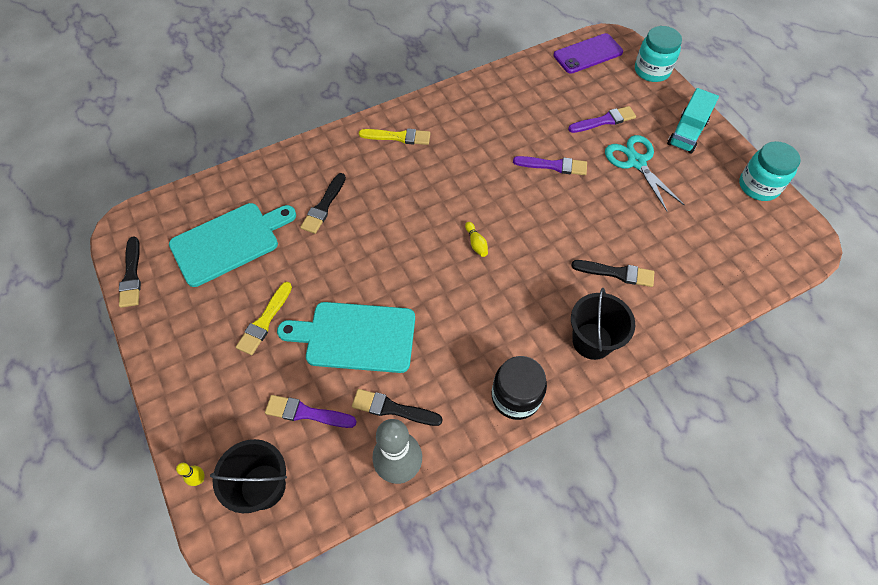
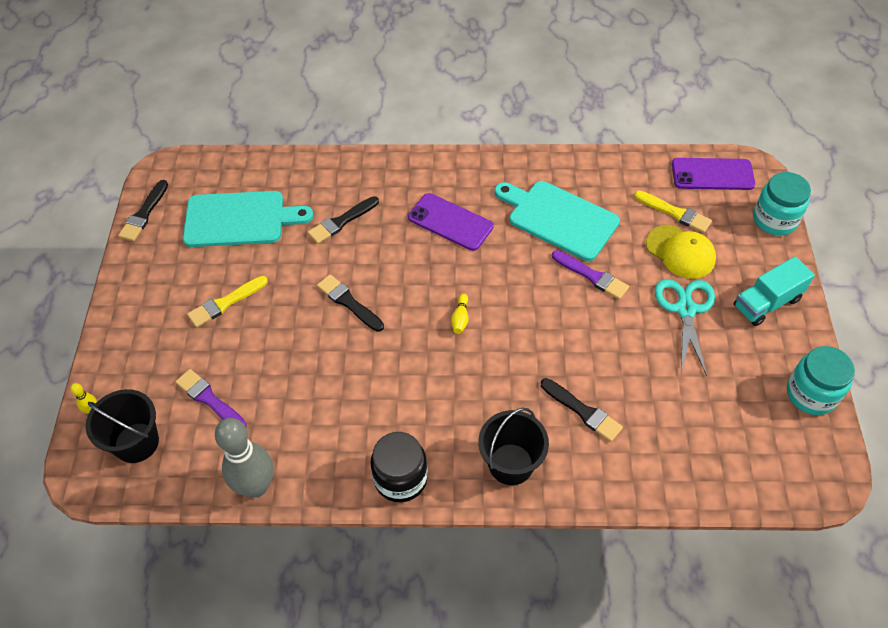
camera: 30 degrees right, 5 degrees down
(356, 337) = (293, 353): turquoise cutting board -> turquoise cutting board (559, 219)
(392, 408) = (283, 432): black brush -> black brush (348, 302)
(398, 137) = (454, 184): yellow brush -> yellow brush (675, 213)
(416, 169) = (450, 222): none -> purple phone
(604, 120) = (680, 252): purple brush -> yellow cap

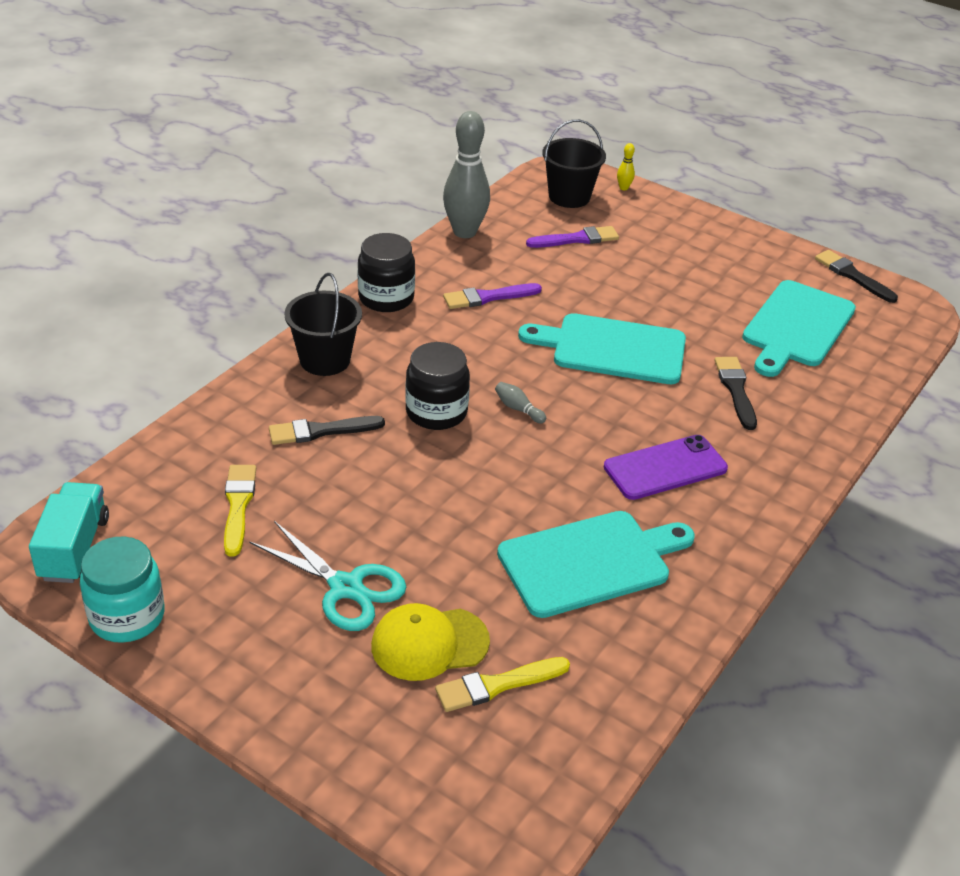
camera: 120 degrees right, 15 degrees down
(225, 303) = (683, 281): yellow brush -> yellow brush (238, 505)
(348, 302) = (613, 349): black brush -> turquoise cutting board
(460, 318) = (518, 409): yellow bowling pin -> grey bowling pin
(504, 360) = (436, 412): none -> black jar
(592, 276) = (474, 537): purple brush -> purple brush (488, 297)
(712, 174) = (529, 785): purple phone -> none
(767, 303) = (272, 672): turquoise truck -> turquoise truck (74, 548)
(774, 220) = (380, 794): turquoise jar -> none

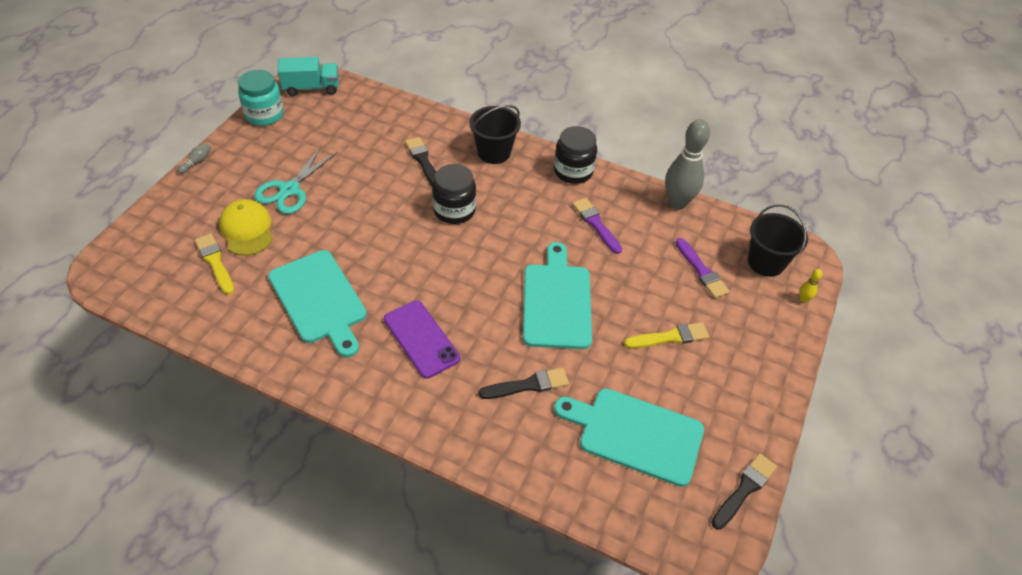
camera: 80 degrees right, 10 degrees up
(238, 505) = (351, 138): yellow brush -> yellow brush (670, 337)
(518, 409) = (468, 251): grey bowling pin -> grey bowling pin (197, 162)

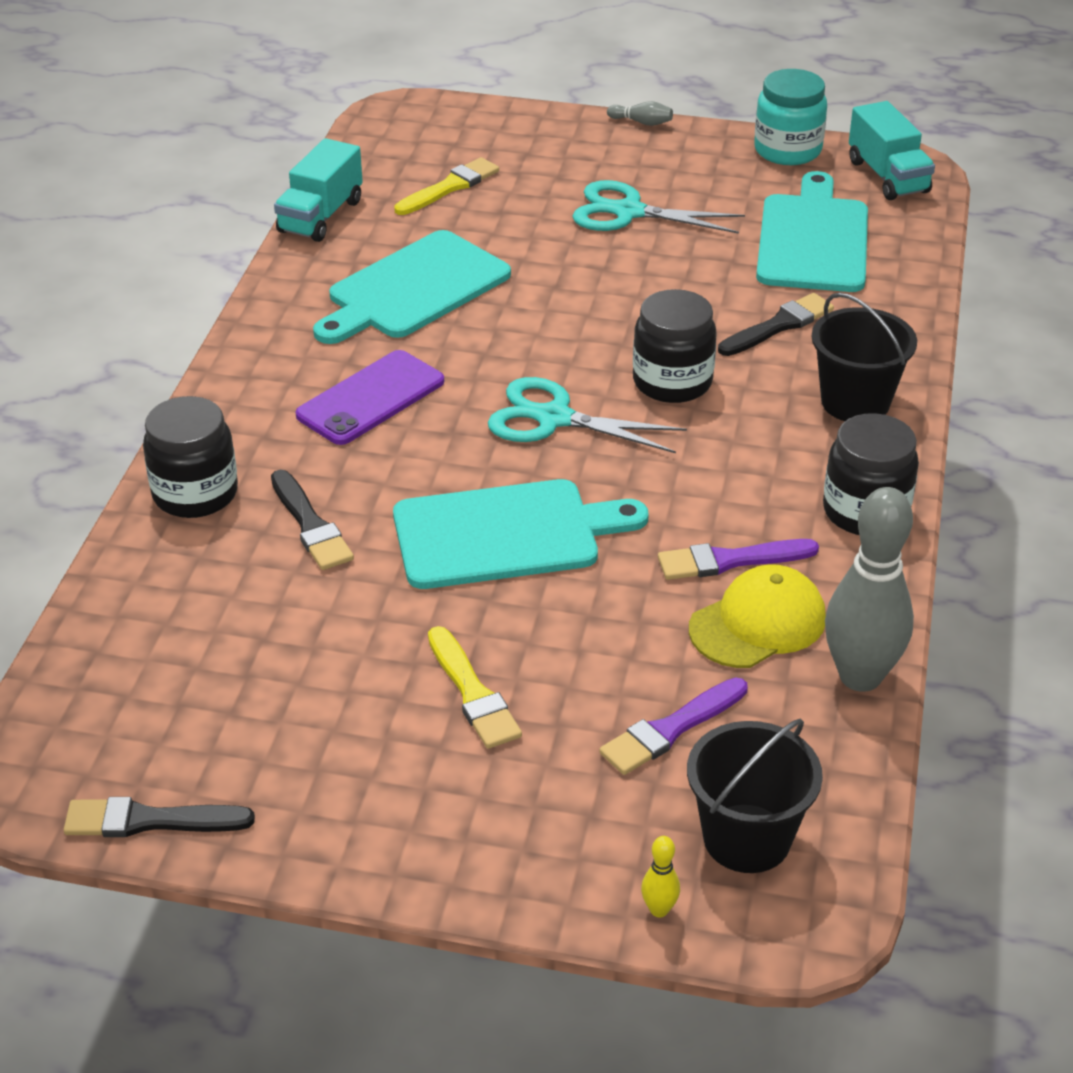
camera: 80 degrees right, 10 degrees down
(211, 333) = (320, 216): none -> turquoise truck
(247, 229) = (525, 196): yellow cap -> yellow cap (758, 623)
(468, 263) = (554, 418): none -> turquoise scissors
(483, 439) = (195, 493): none -> black jar
(596, 224) = (730, 560): purple brush -> purple brush turned 150 degrees counterclockwise
(635, 434) = (239, 665): turquoise cutting board -> turquoise cutting board (813, 240)
(744, 489) = (149, 821): black brush -> black brush turned 150 degrees clockwise

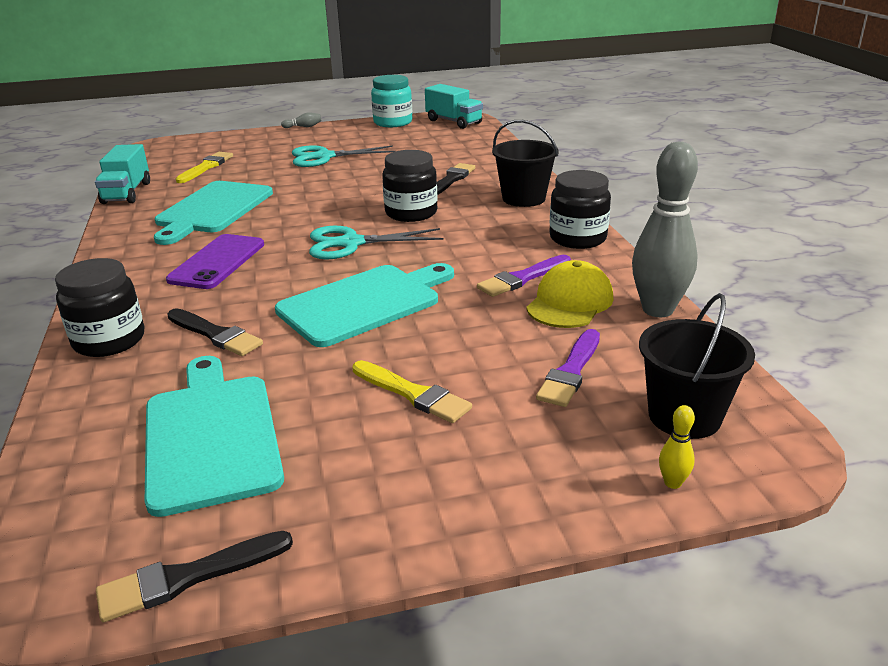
camera: 25 degrees left, 10 degrees down
(813, 240) = (437, 148): turquoise cutting board -> turquoise cutting board (211, 436)

